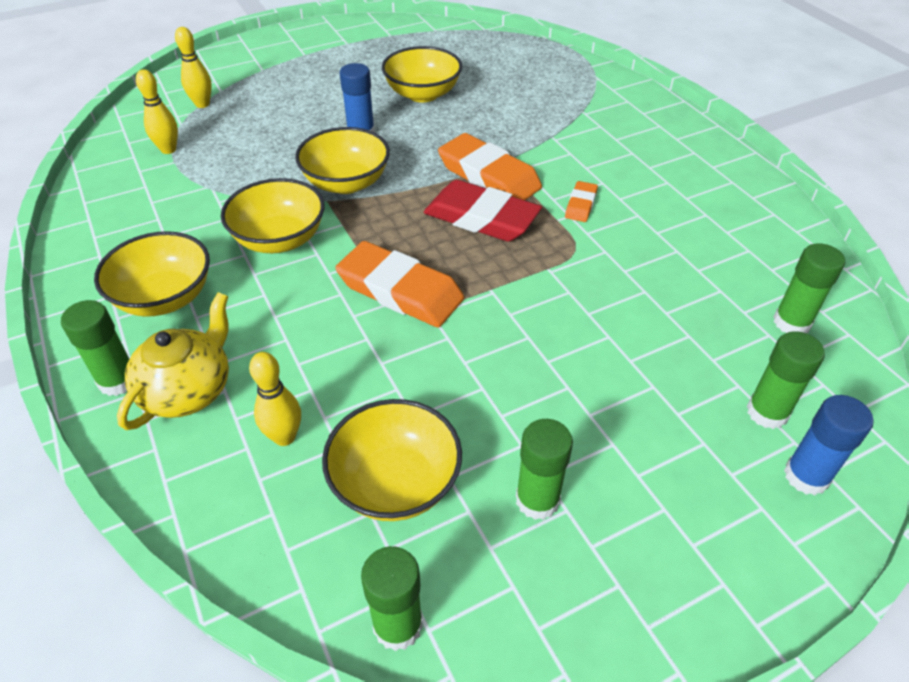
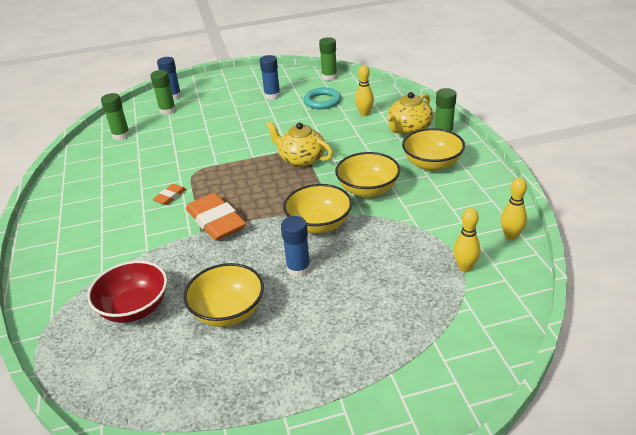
camera: 165 degrees left, 10 degrees down
(202, 104) = (448, 321): yellow bowling pin -> yellow bowling pin (511, 236)
(395, 483) = (322, 101): yellow bowl -> turquoise ring
(400, 291) = (301, 159): orange eraser -> yellow teapot
(481, 218) = (237, 193): red eraser -> none
(519, 89) = (134, 308): none -> red bowl
(537, 500) = (272, 96): green glue stick -> blue glue stick

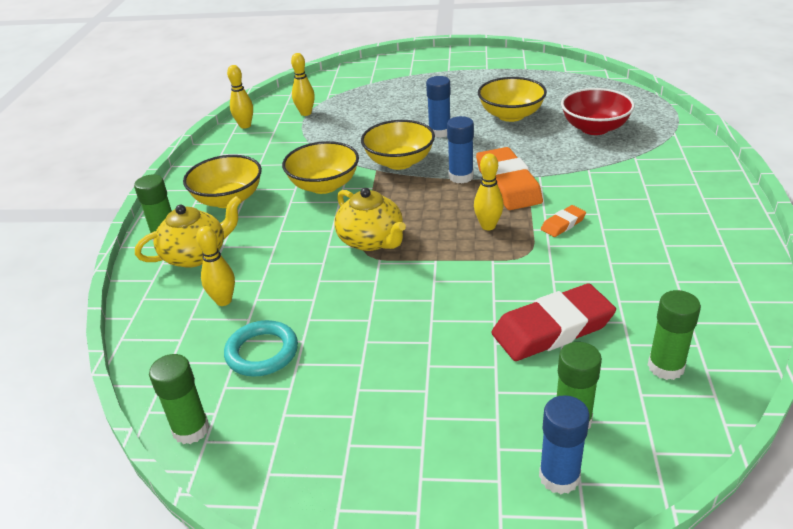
camera: 160 degrees left, 0 degrees up
(177, 139) = (552, 328): none -> red eraser
(224, 184) = (488, 226): none -> yellow bowling pin
(272, 96) = (339, 401): blue glue stick -> blue glue stick (461, 177)

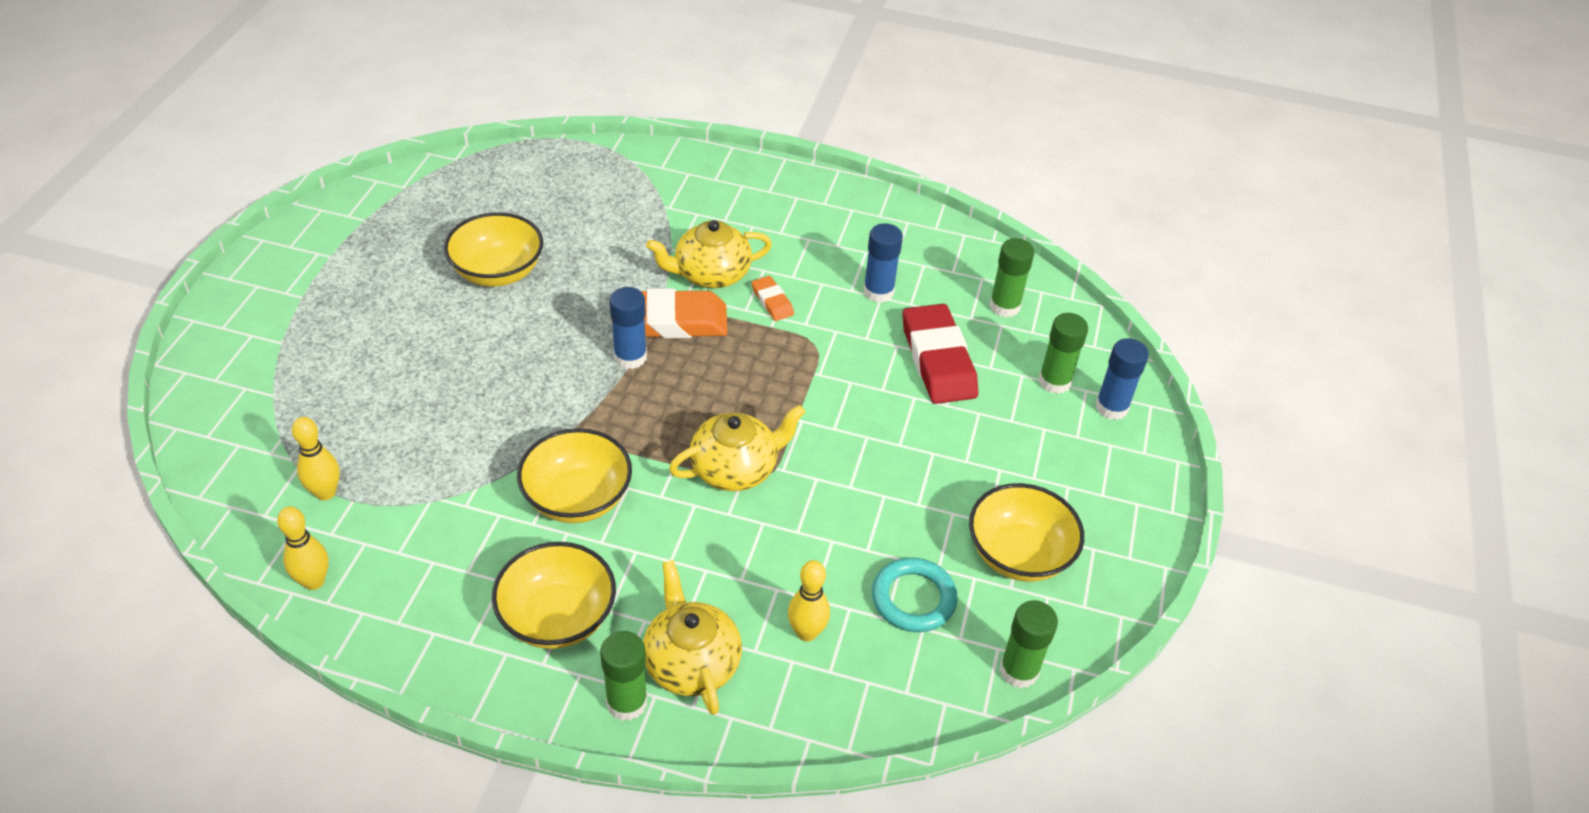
camera: 85 degrees left, 10 degrees up
(399, 162) = (558, 408): yellow bowl -> yellow bowl (1018, 554)
(439, 132) = (498, 350): blue glue stick -> blue glue stick (878, 292)
(488, 226) = (750, 360): yellow bowling pin -> none
(573, 190) = (710, 274): none -> yellow teapot
(594, 128) = (581, 213): red bowl -> none

